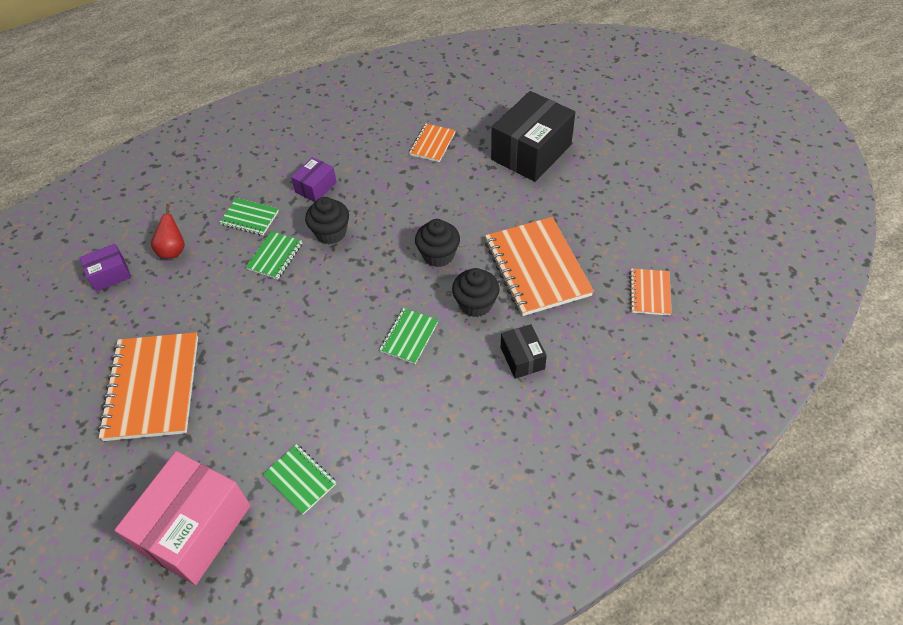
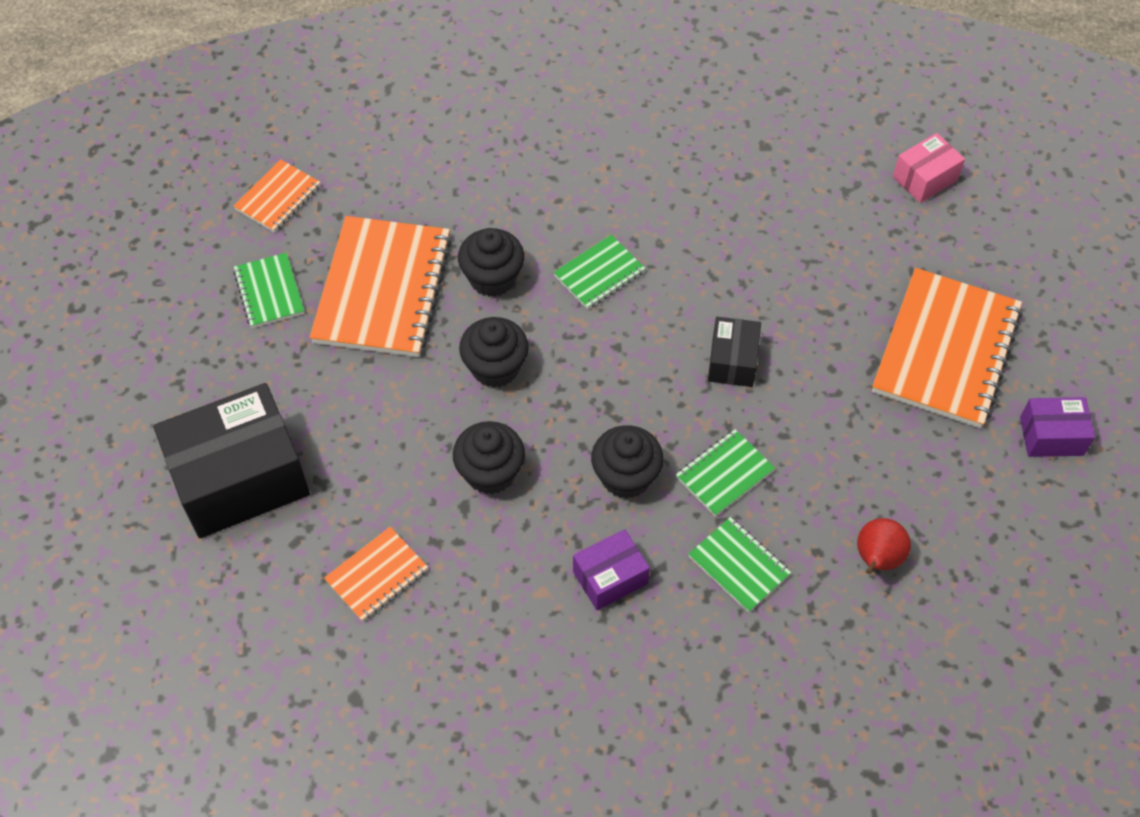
camera: 155 degrees left, 5 degrees up
(110, 274) = (984, 559): purple box -> purple box (1051, 436)
(194, 528) = (925, 178): pink box -> pink box, size x0.50
(300, 480) = (797, 176): green notebook -> green notebook (269, 292)
(406, 205) = (490, 472): none -> black cupcake
(522, 358) = (484, 192): black box -> black box (732, 361)

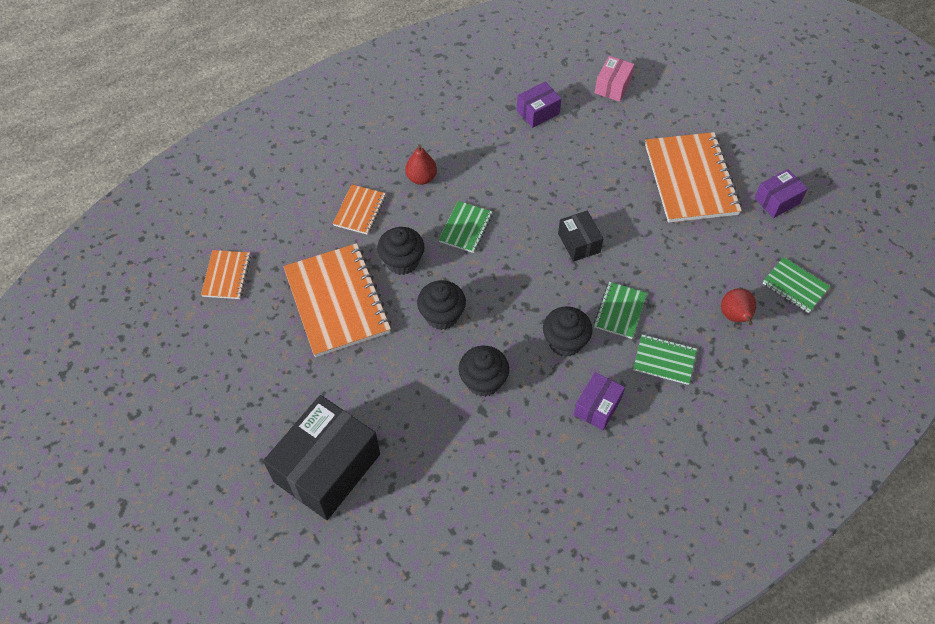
camera: 30 degrees left, 0 degrees up
(269, 292) = (263, 339): green notebook -> green notebook (795, 286)
(377, 575) = (457, 481): orange notebook -> orange notebook (360, 211)
(587, 186) = (421, 178): none -> red pear
(797, 168) = (538, 112): none -> purple box

